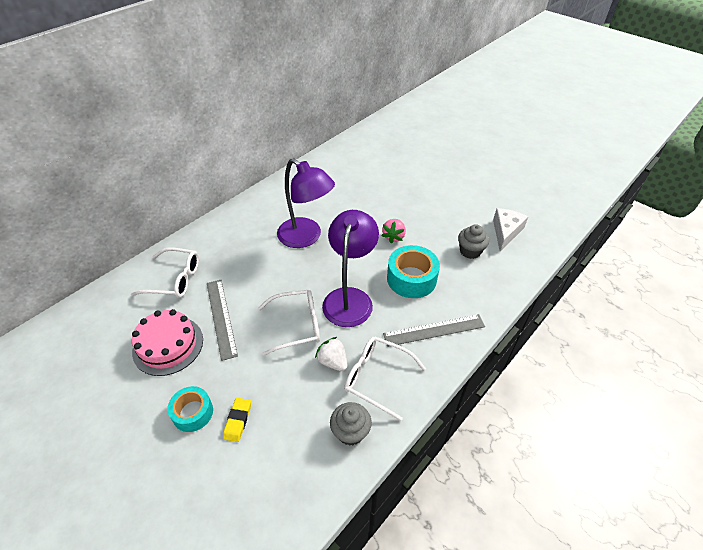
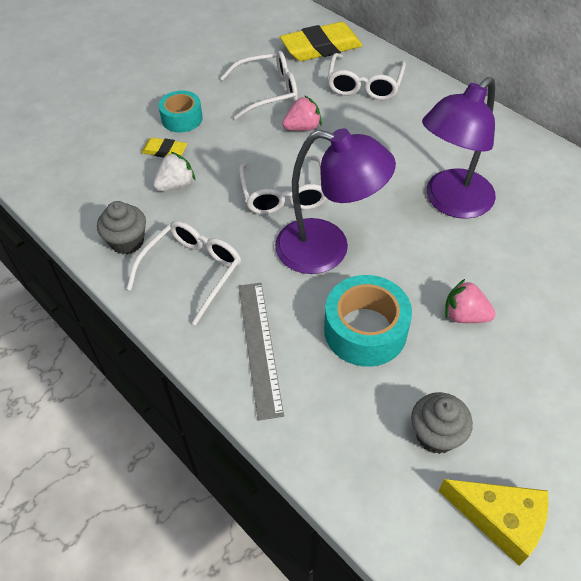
camera: 95 degrees right, 5 degrees up
(112, 309) = (321, 47): none -> yellow eraser
(168, 345) = (268, 92): pink cake -> white glasses
(221, 317) = (302, 128): grey ruler -> pink strawberry
(332, 361) = (224, 228): white strawberry -> white strawberry (176, 185)
(505, 232) = (500, 519): white cheese -> yellow cheese

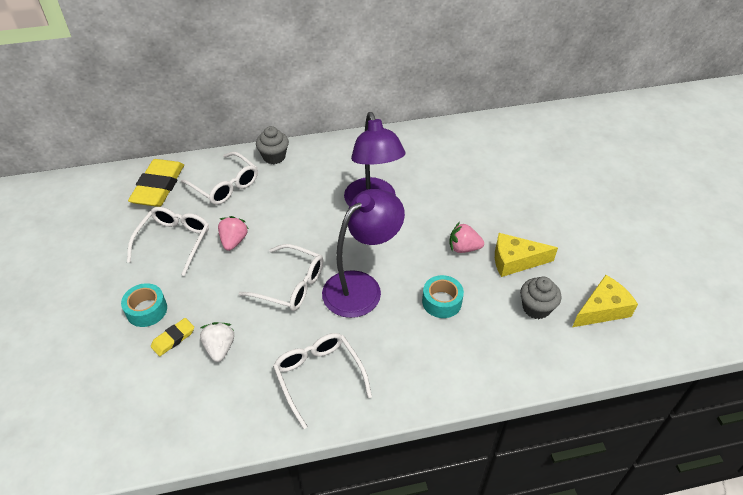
camera: 60 degrees left, 5 degrees down
(127, 242) = (252, 409): grey cupcake -> grey cupcake (274, 157)
(259, 347) = (416, 366): grey ruler -> none
(365, 330) = (441, 302): turquoise tape -> turquoise tape, size x0.64
(464, 315) = (463, 248): pink strawberry -> pink strawberry turned 45 degrees clockwise
(493, 379) = (515, 261): none -> yellow cheese

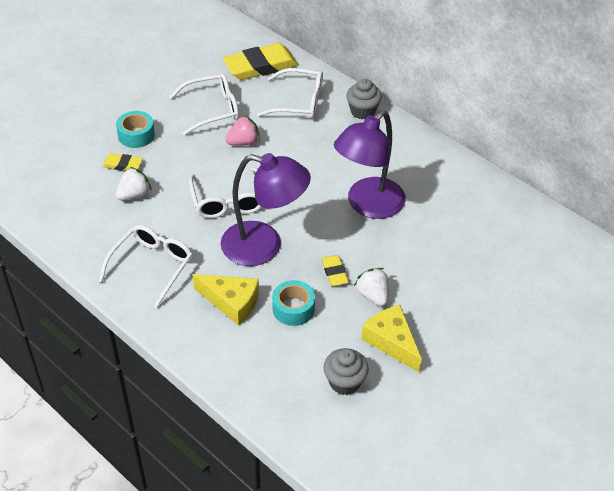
camera: 55 degrees right, 0 degrees up
(225, 185) = (299, 102): white glasses -> white glasses turned 90 degrees counterclockwise
(424, 258) = (334, 272): none -> yellow eraser
(463, 248) = (373, 295): pink strawberry -> white strawberry
(602, 309) = (388, 437): yellow cheese -> yellow cheese (231, 302)

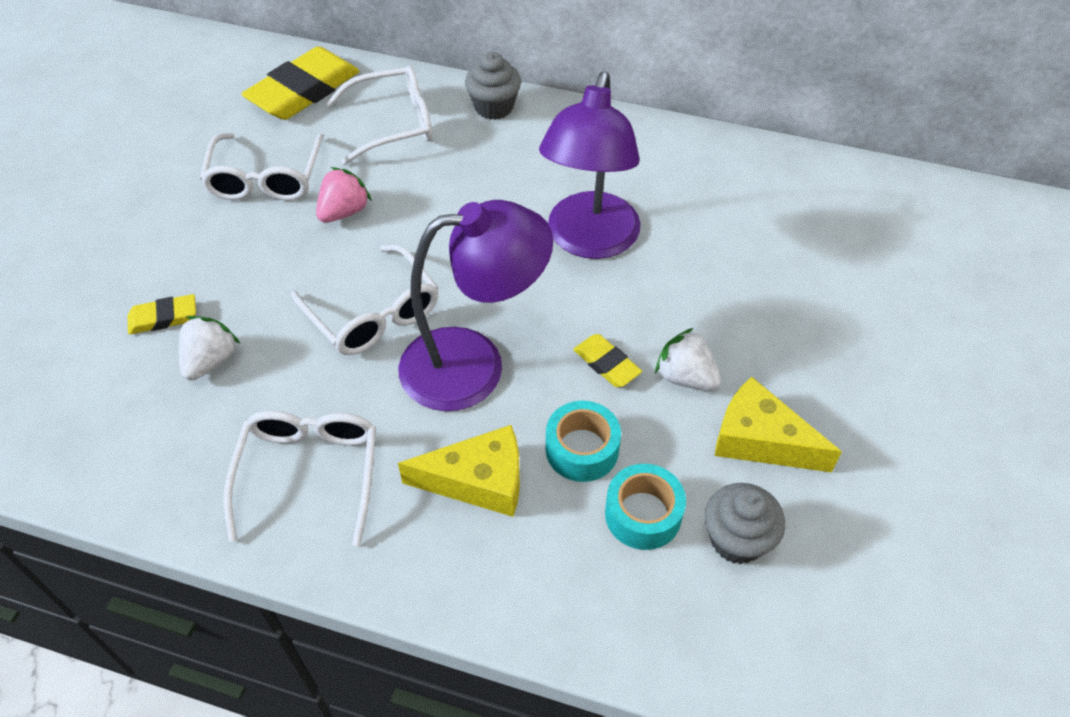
camera: 25 degrees left, 5 degrees up
(136, 135) = (161, 261): turquoise tape -> turquoise tape (643, 514)
(212, 109) = (266, 178): white glasses -> white glasses turned 135 degrees clockwise

